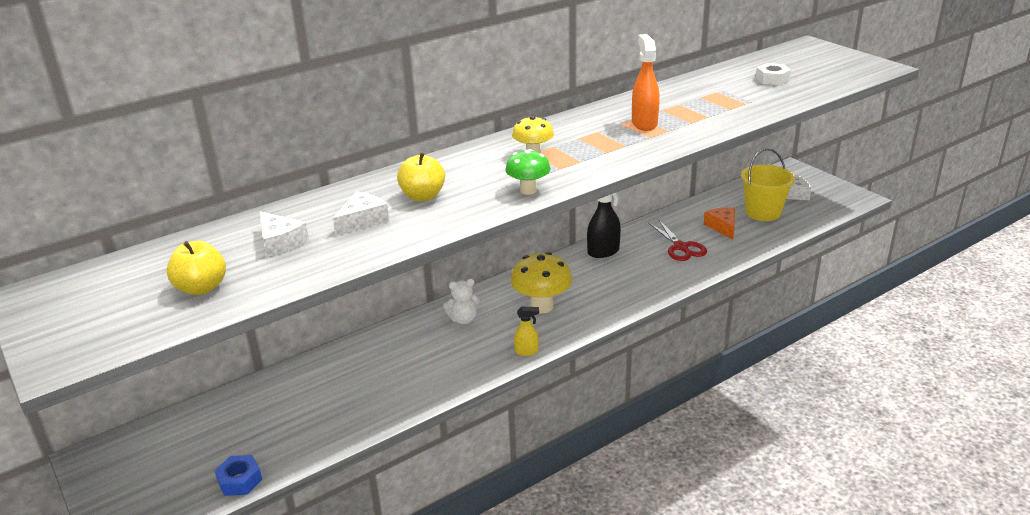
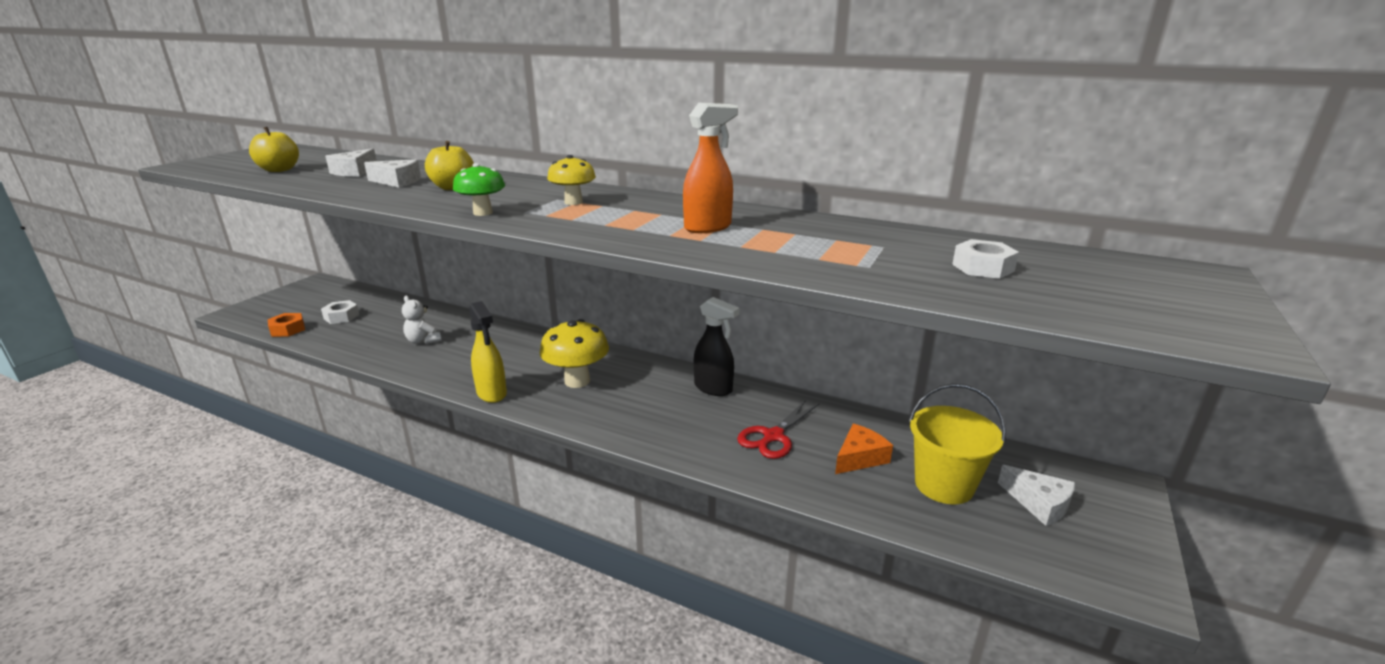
camera: 60 degrees right, 5 degrees down
(240, 480) = (288, 329): blue nut -> orange nut
(246, 436) = (341, 317): none -> white nut
(463, 319) = (532, 350): white teddy bear -> white teddy bear (423, 341)
(527, 351) = (492, 393): yellow spray bottle -> yellow spray bottle, size x1.72

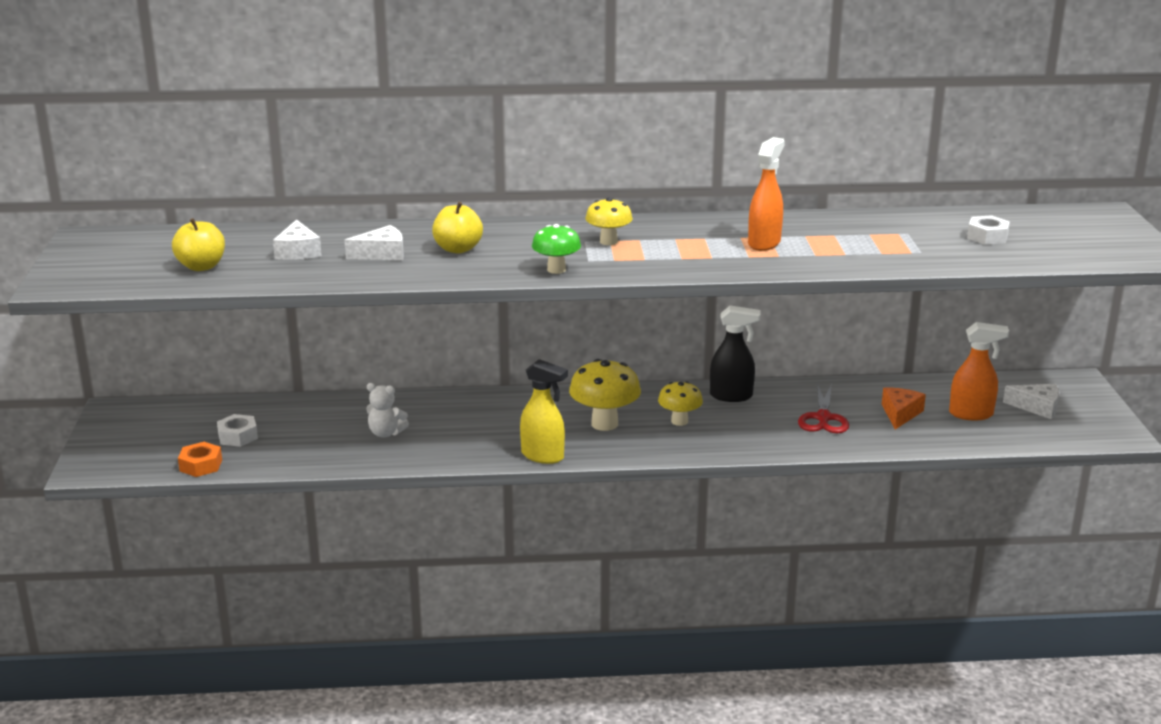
camera: 30 degrees left, 0 degrees up
(639, 398) = (679, 421): none -> yellow mushroom
(944, 485) = (971, 414): yellow bucket -> orange spray bottle

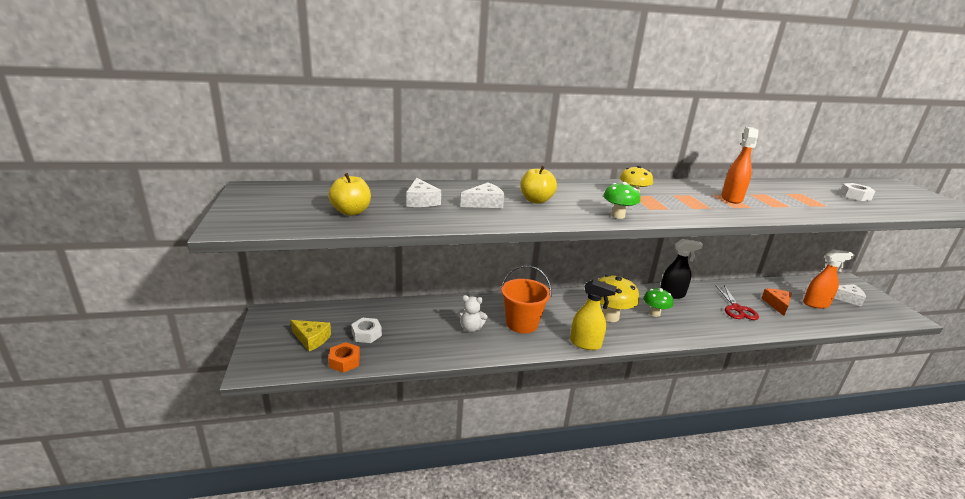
camera: 10 degrees left, 0 degrees up
(164, 440) = (311, 339): none -> yellow cheese
(463, 429) = (522, 323): none -> orange bucket
(679, 421) = (654, 313): yellow mushroom -> green mushroom

